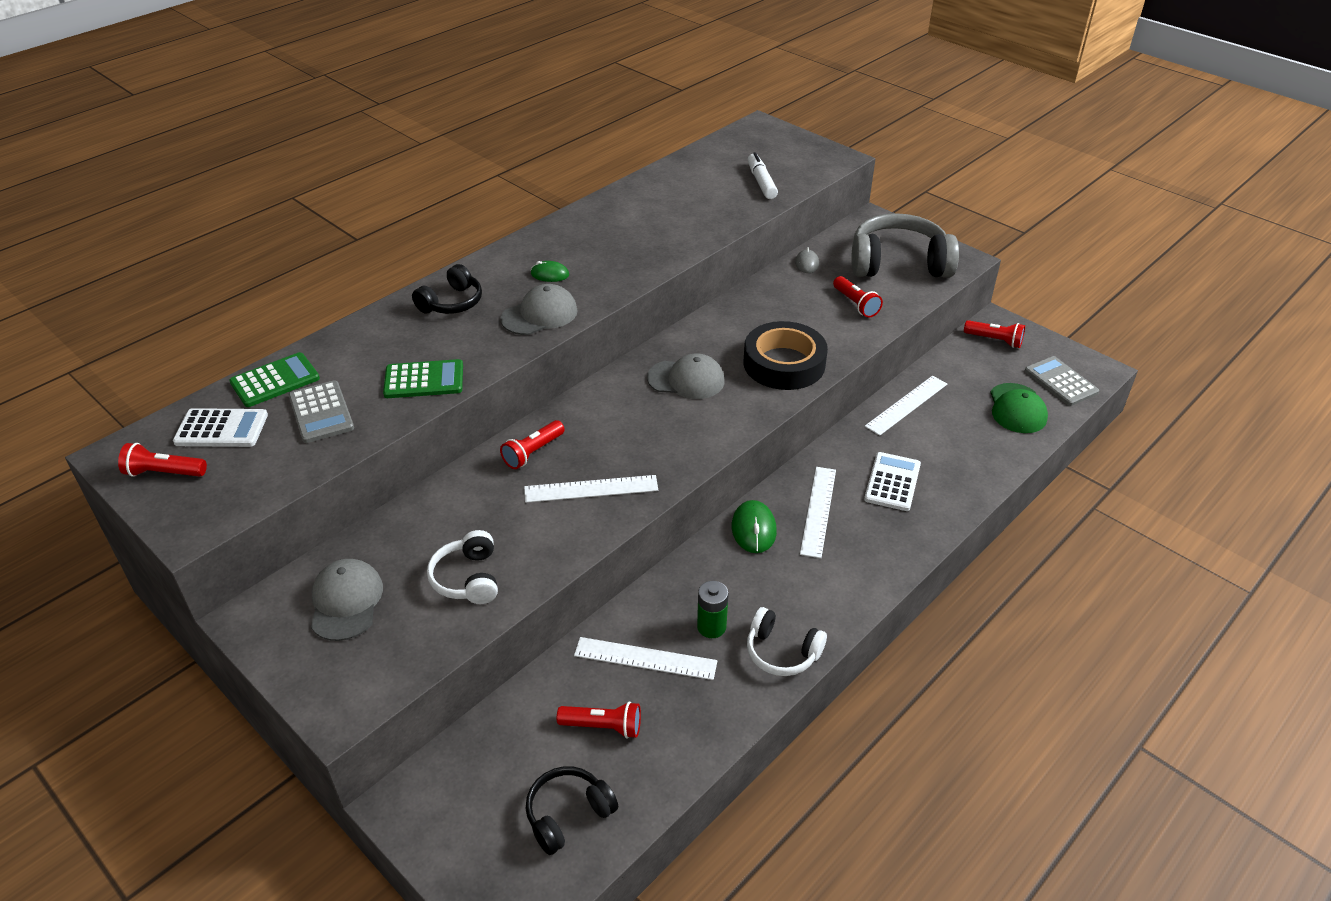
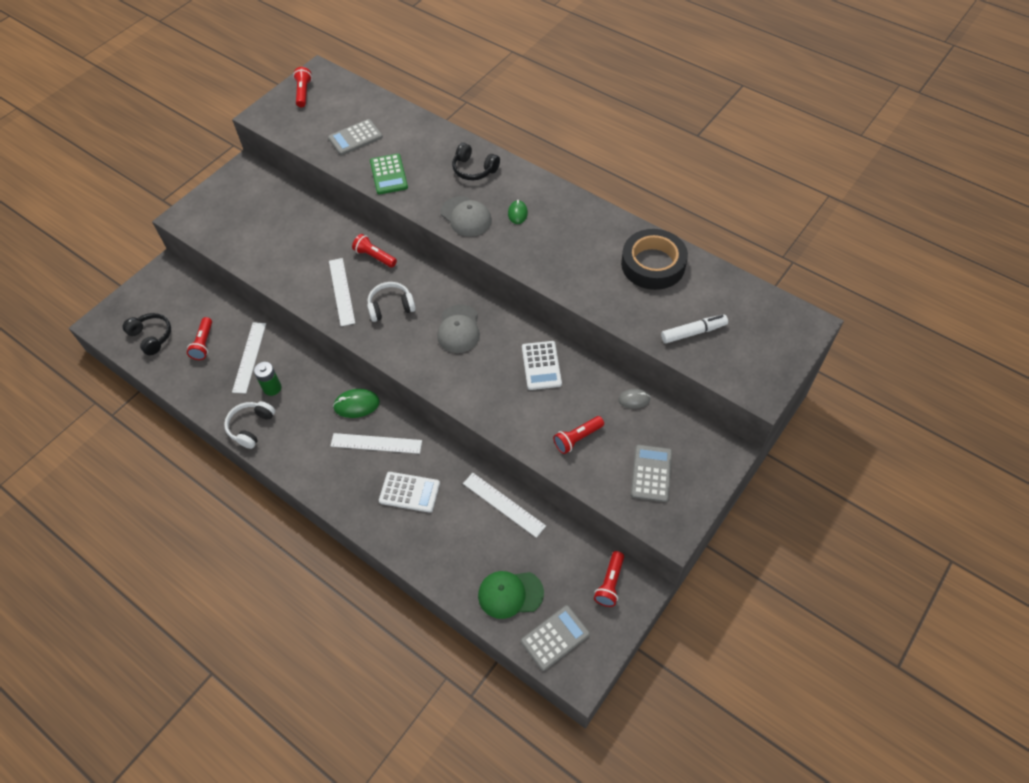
camera: 85 degrees right, 15 degrees up
(221, 429) = (339, 102): white calculator -> white calculator (541, 365)
(275, 380) = (384, 111): green calculator -> none
(346, 602) = (252, 201): grey cap -> none
(468, 578) = (267, 247): white headphones -> white headphones (391, 307)
(784, 363) = (486, 389): black tape -> black tape (653, 264)
(898, 263) = (651, 473): grey headphones -> grey calculator

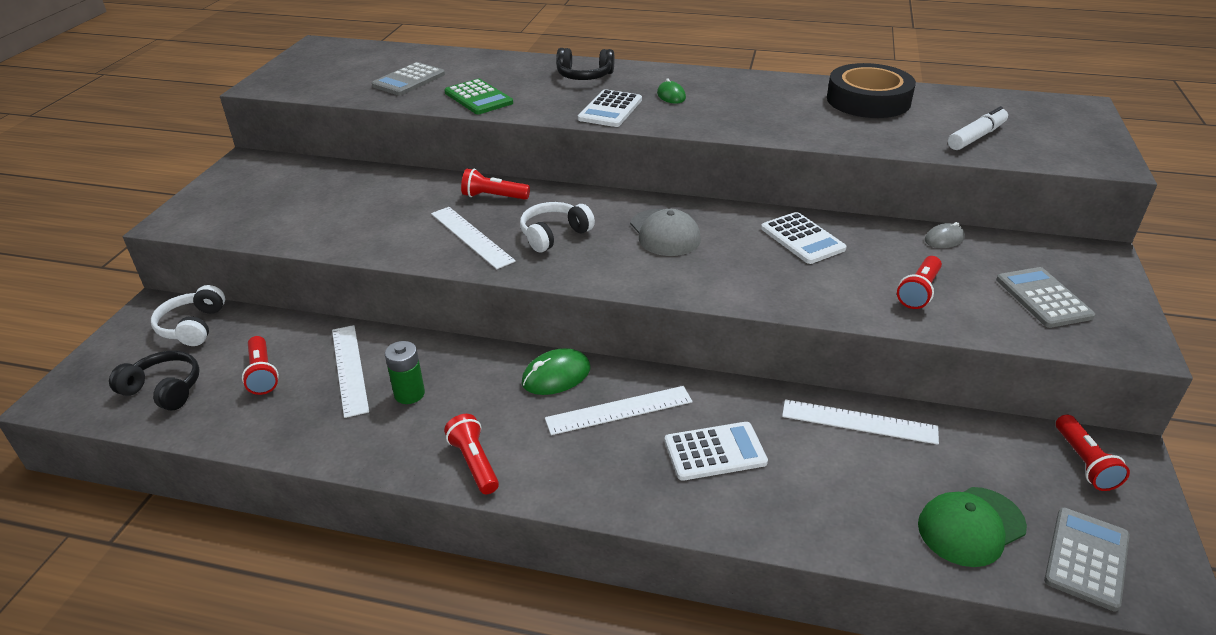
camera: 25 degrees left, 20 degrees down
(251, 427) = (403, 451): white headphones -> white headphones (193, 326)
(303, 93) = (310, 61): red flashlight -> red flashlight (474, 462)
(466, 217) = (610, 109): grey cap -> white calculator

